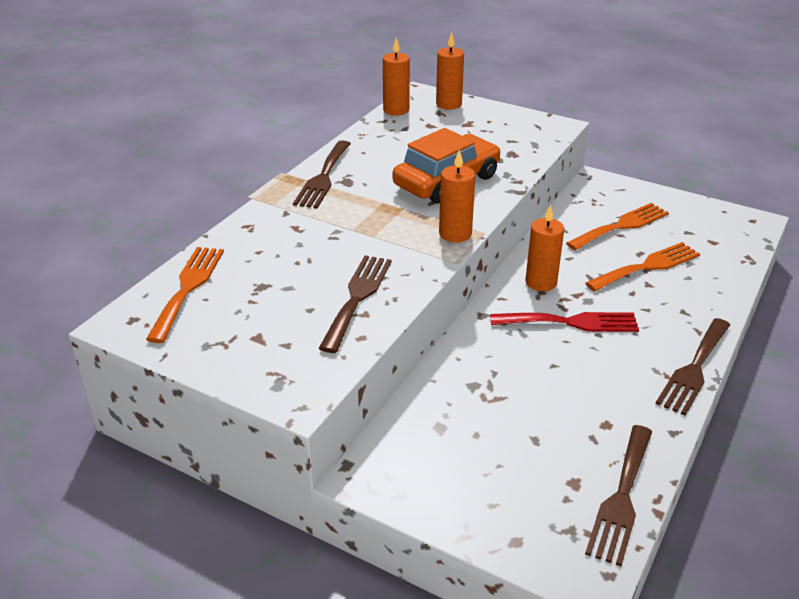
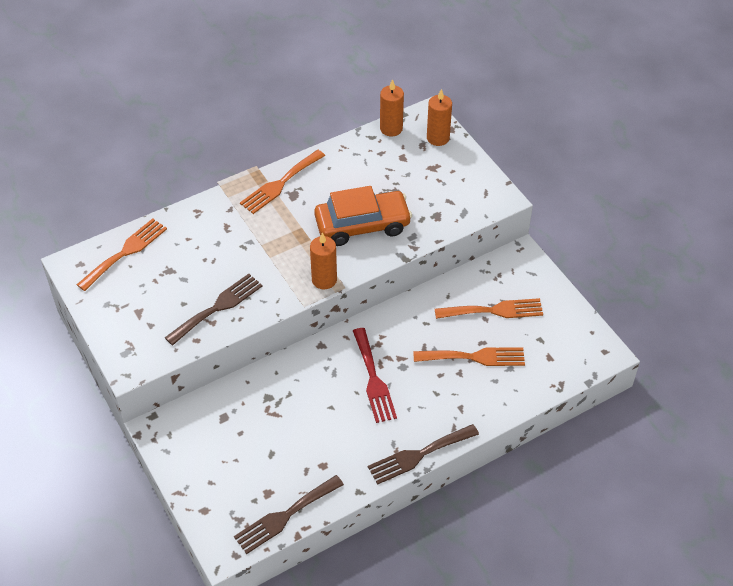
camera: 30 degrees right, 15 degrees up
(323, 177) = (280, 184): brown fork -> orange fork
(541, 282) = (385, 336): orange candle -> none
(571, 322) = (373, 379): red fork -> red fork turned 45 degrees clockwise

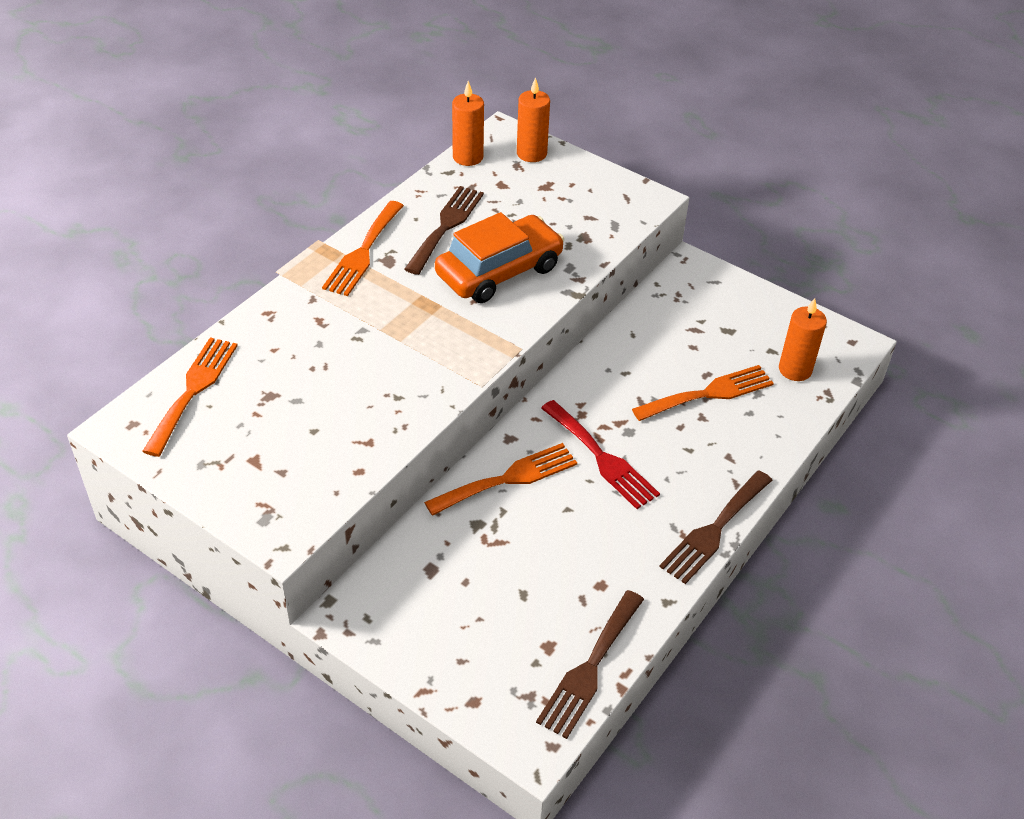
camera: 25 degrees left, 5 degrees down
(217, 307) = (365, 421): brown fork -> brown fork (446, 226)
(324, 280) = (489, 347): orange candle -> orange candle (795, 369)
(494, 310) = (698, 334): orange fork -> orange fork (508, 479)

